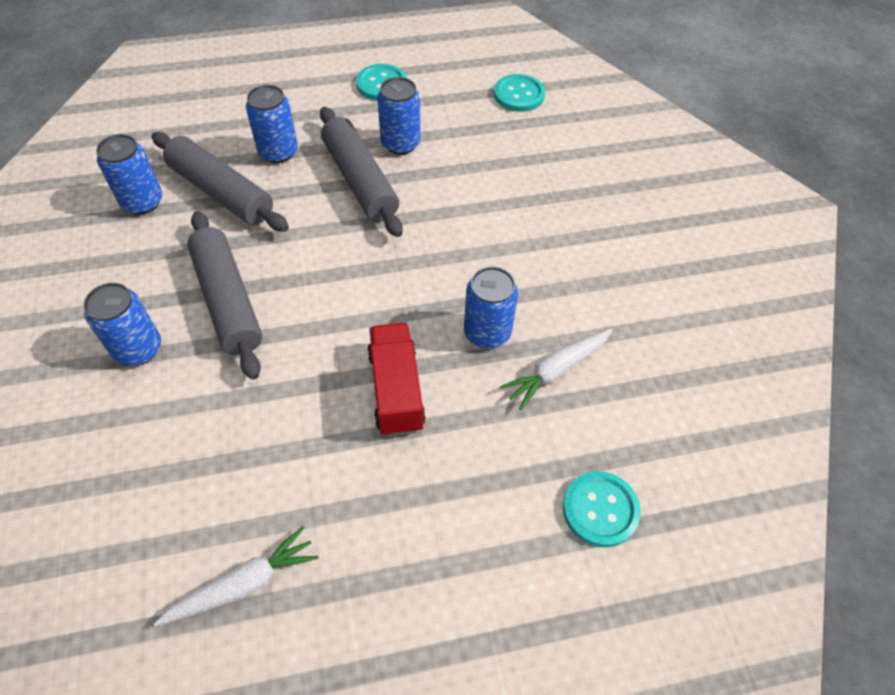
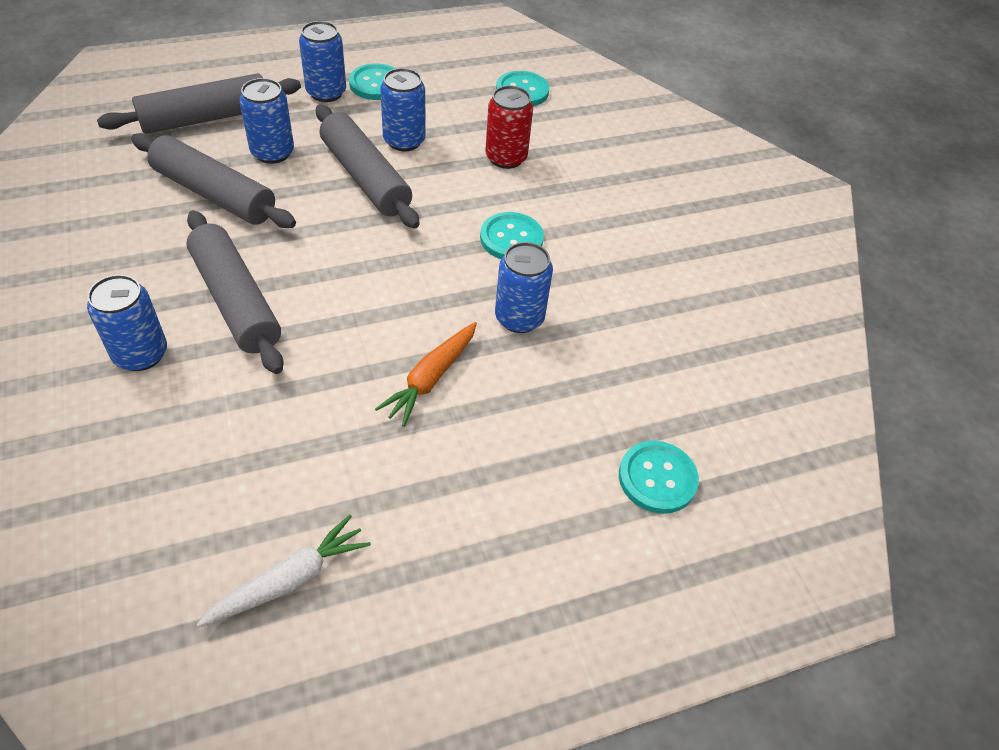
camera: 10 degrees left, 5 degrees down
(142, 202) = (126, 207): blue can -> blue can (326, 92)
(223, 115) = (206, 118): none -> grey rolling pin
(396, 390) = (431, 378): red truck -> orange carrot
(489, 249) = (511, 238): none -> turquoise button
(495, 164) = (506, 158): none -> red can
(556, 370) = (595, 350): white carrot -> none

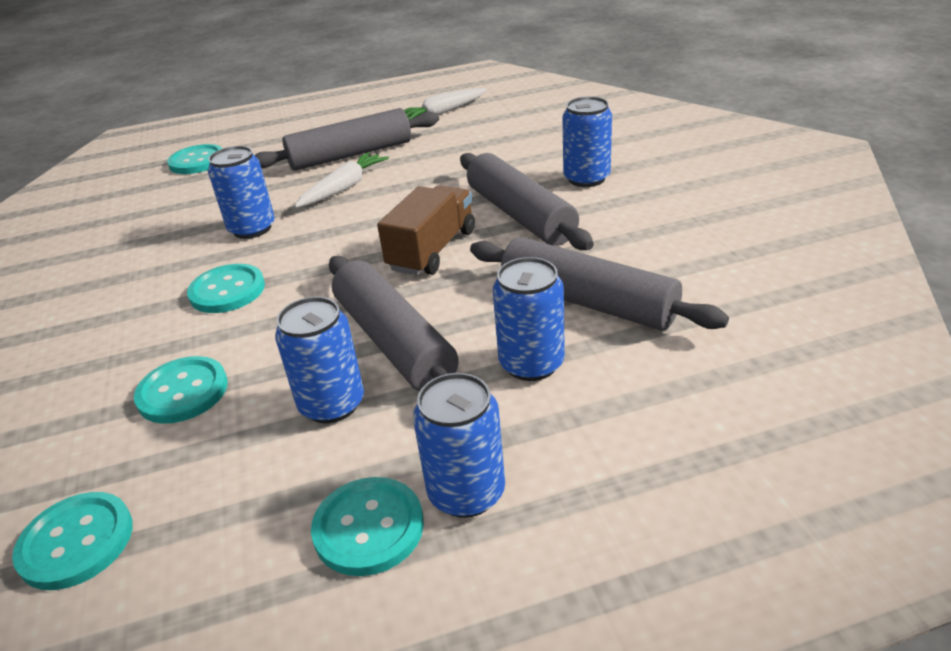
camera: 170 degrees left, 15 degrees down
(206, 118) = (660, 411): grey rolling pin -> grey rolling pin (350, 155)
(331, 263) = (432, 250): none -> brown truck
(431, 378) = (344, 188): orange carrot -> white carrot
(506, 158) = (183, 392): red can -> turquoise button

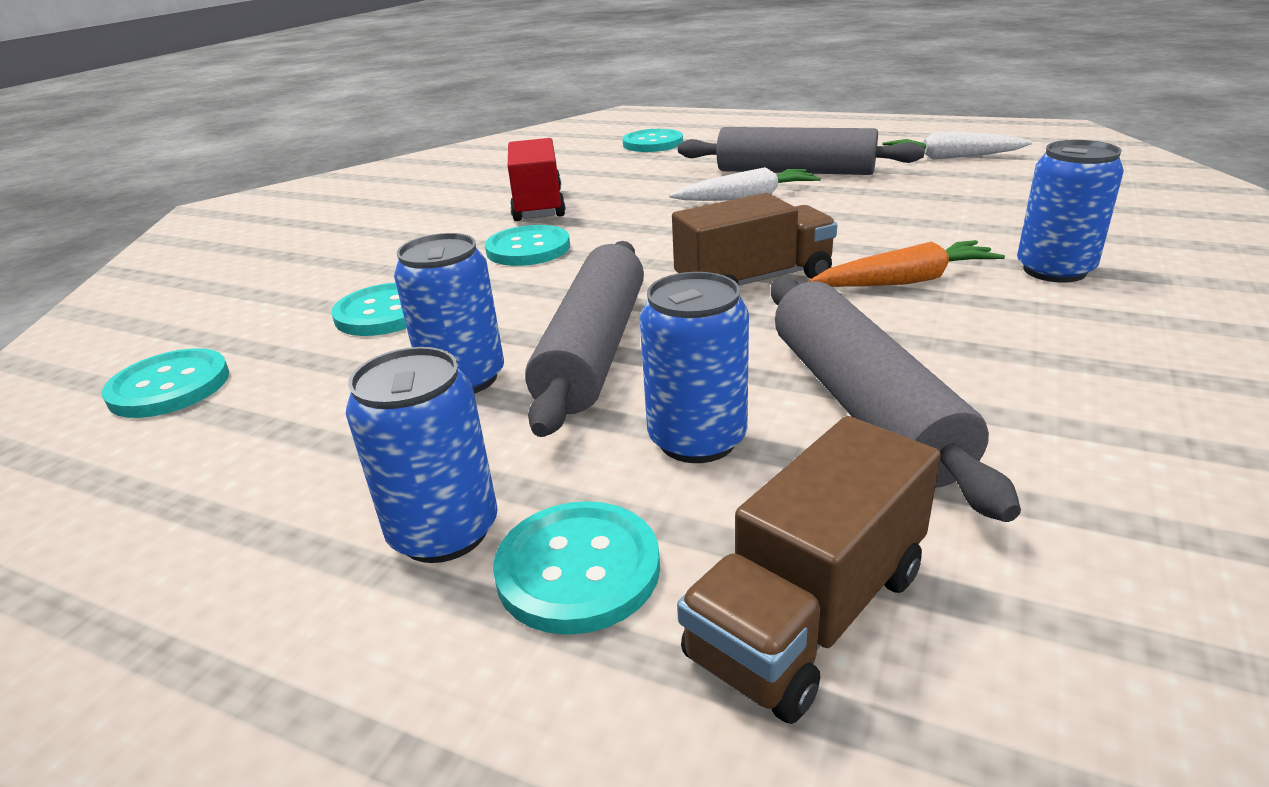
camera: 40 degrees right, 5 degrees down
(177, 251) = (538, 205): none -> red truck
(252, 229) = (618, 207): blue can -> none
(368, 528) = (326, 506): turquoise button -> turquoise button (578, 569)
(520, 215) = (906, 281): grey rolling pin -> orange carrot
(687, 415) = (809, 613): none -> brown truck

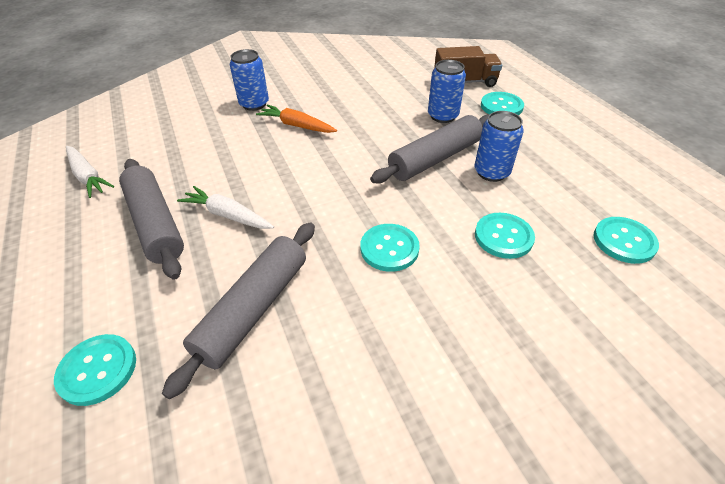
camera: 140 degrees left, 15 degrees up
(444, 531) = (528, 127): blue can -> none
(538, 205) = (326, 307): red truck -> none
(754, 281) = (337, 156): brown truck -> none
(862, 405) = (390, 102): grey rolling pin -> grey rolling pin (254, 309)

